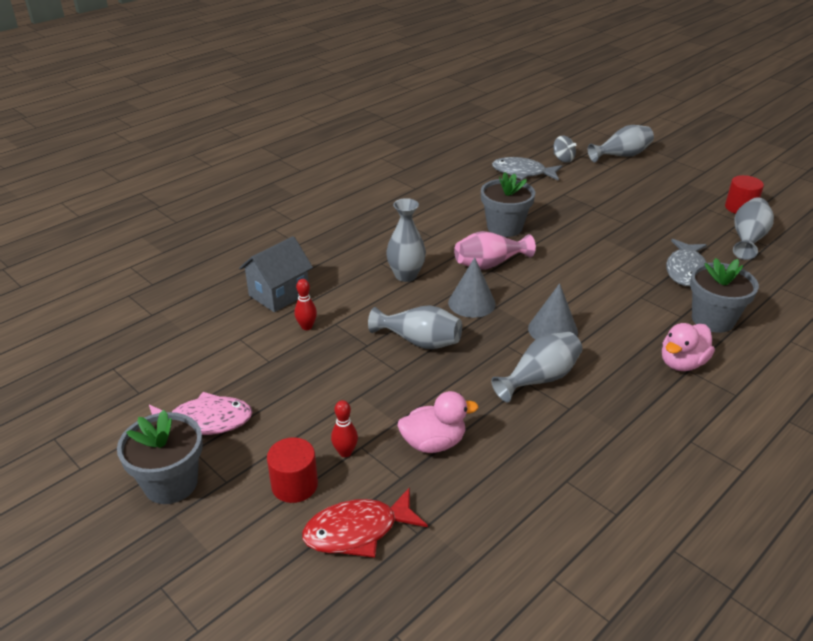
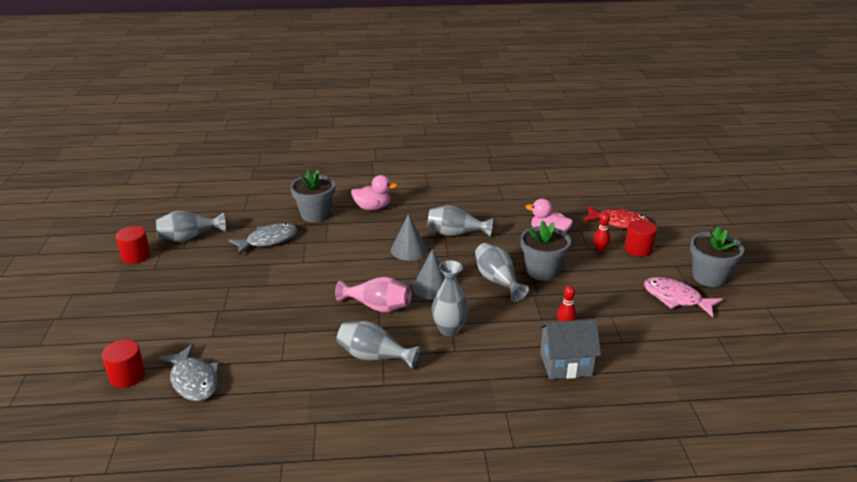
camera: 140 degrees left, 5 degrees down
(504, 227) = (315, 330): grey flower pot -> grey flower pot (542, 271)
(563, 159) = (127, 376): grey spinning top -> red cylinder
(621, 155) = (78, 348): grey vase -> grey vase (374, 356)

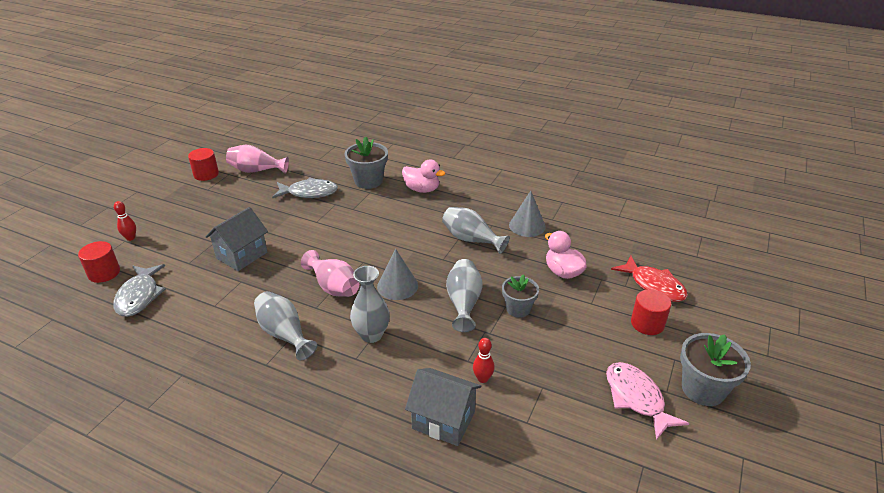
camera: 30 degrees right, 5 degrees up
(189, 237) = (256, 171): grey vase -> pink vase
(261, 312) = (242, 255): none -> grey house
(409, 250) = (413, 241): grey cone -> grey cone (527, 226)
(542, 271) = (518, 309): grey flower pot -> grey flower pot, size x0.66
(600, 250) = (602, 309): red bowling pin -> red bowling pin (130, 238)

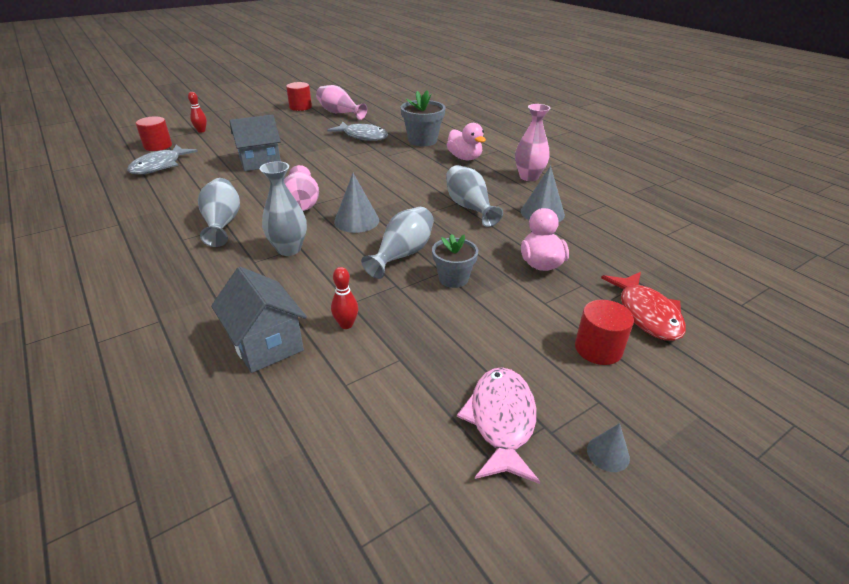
camera: 30 degrees right, 0 degrees up
(488, 193) = (529, 177): none -> pink vase
(703, 389) = (608, 453): grey flower pot -> grey cone

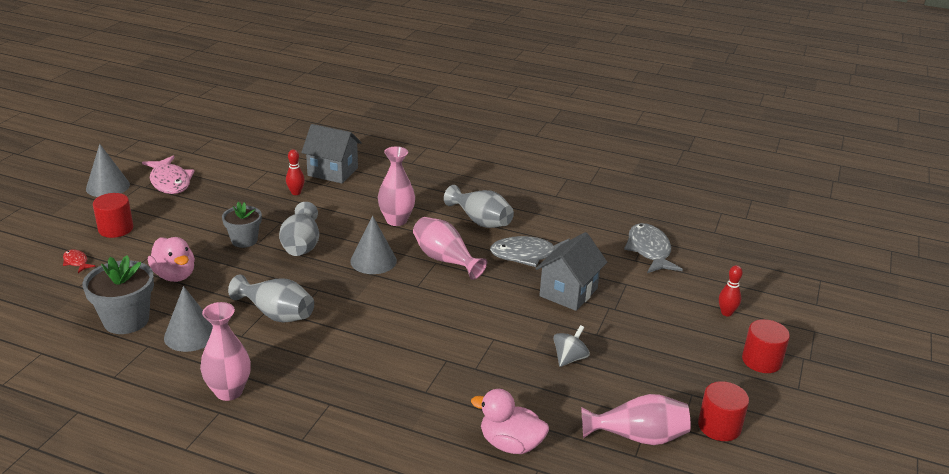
camera: 145 degrees right, 5 degrees down
(158, 146) = (712, 272): red cylinder -> red cylinder (761, 361)
(289, 249) = (396, 220): grey vase -> pink vase
(319, 139) = (569, 358): none -> grey spinning top
(363, 136) = (523, 389): grey fish -> grey fish (528, 255)
(422, 140) = (432, 415): grey flower pot -> grey flower pot (126, 320)
(464, 158) = (339, 398): pink duck -> pink duck (510, 444)
(608, 453) = (108, 186): grey cone -> grey cone, size x1.84
(646, 314) = (76, 262): red fish -> red fish, size x0.48

